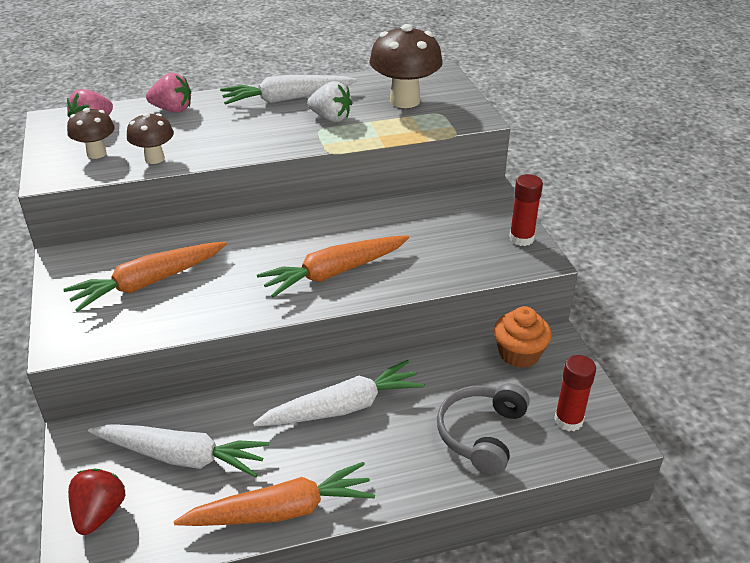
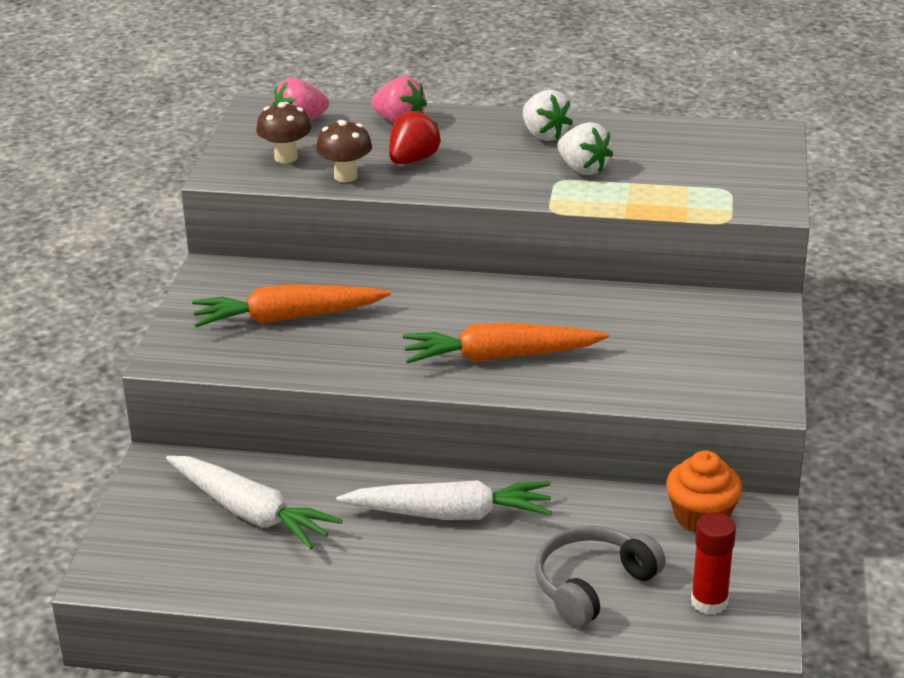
camera: 25 degrees right, 5 degrees down
(99, 513) = (144, 540): red strawberry -> red strawberry (413, 160)
(282, 511) = (324, 592): orange carrot -> none
(287, 99) = (544, 135): white carrot -> white strawberry
(405, 101) = (694, 165): brown mushroom -> none
(521, 238) = (761, 373): red glue stick -> none

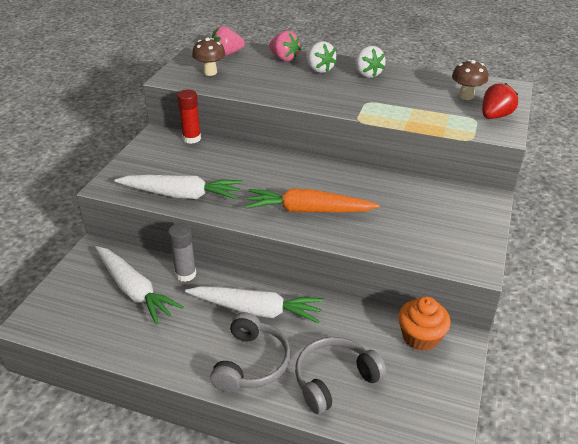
camera: 10 degrees right, 5 degrees up
(287, 318) = (187, 169): orange carrot -> none
(294, 357) = (181, 195): none -> white carrot
(322, 480) = (185, 274): none -> grey glue stick
(345, 176) = (240, 86): brown mushroom -> brown mushroom (466, 96)
(413, 160) = (283, 81): red strawberry -> red strawberry (495, 116)
(467, 581) = (251, 363): none -> grey headphones
(583, 169) = (385, 96): white strawberry -> white strawberry (319, 69)
(709, 602) = (412, 407): red glue stick -> red glue stick (192, 138)

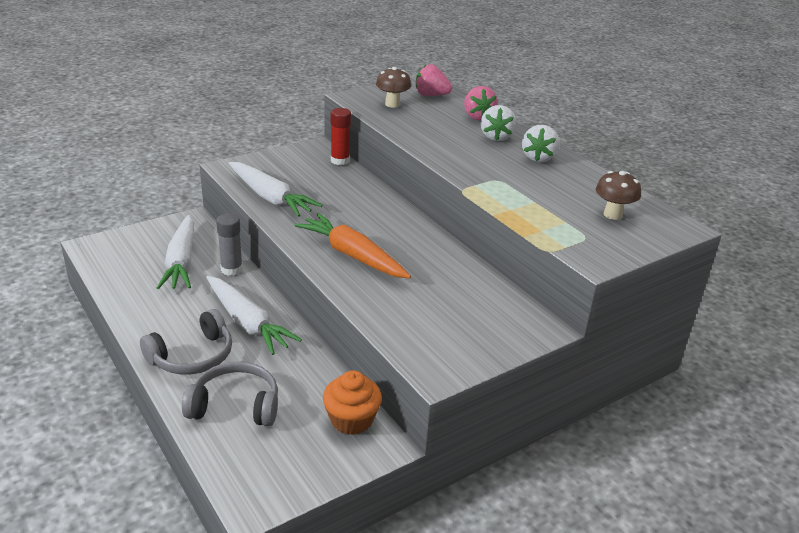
camera: 35 degrees right, 5 degrees down
(495, 116) = (613, 243): red strawberry -> none

